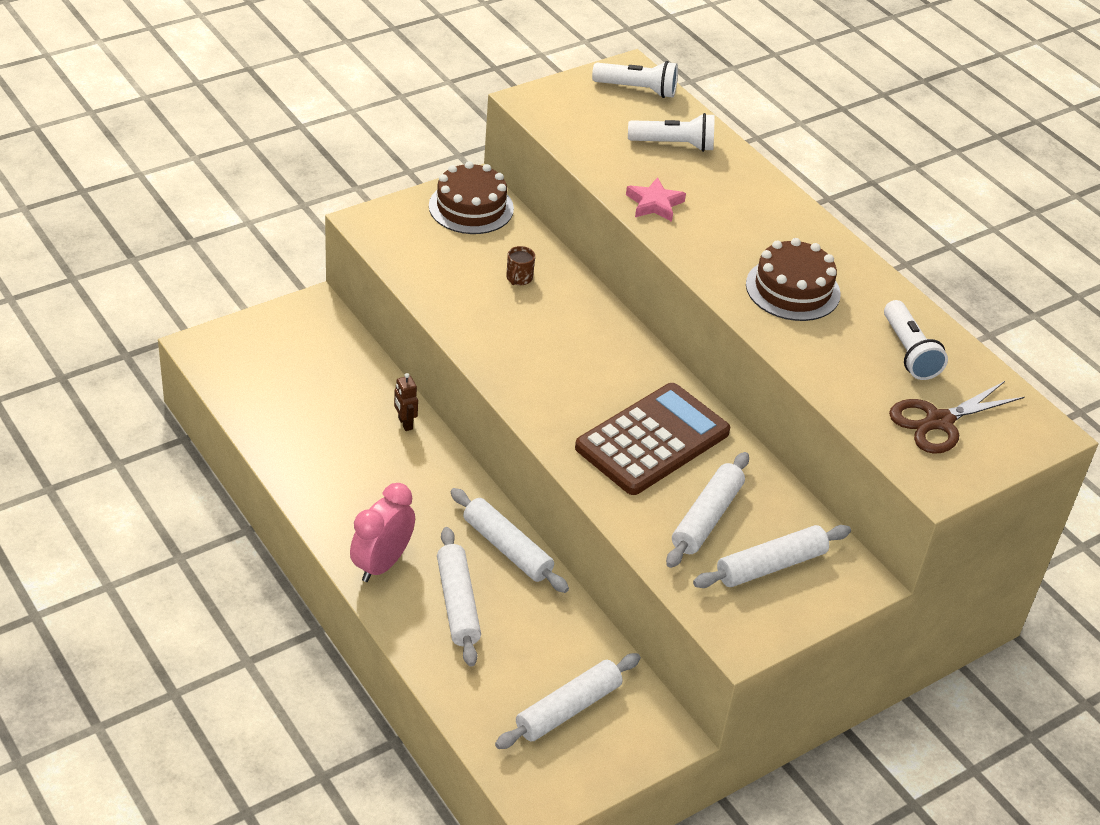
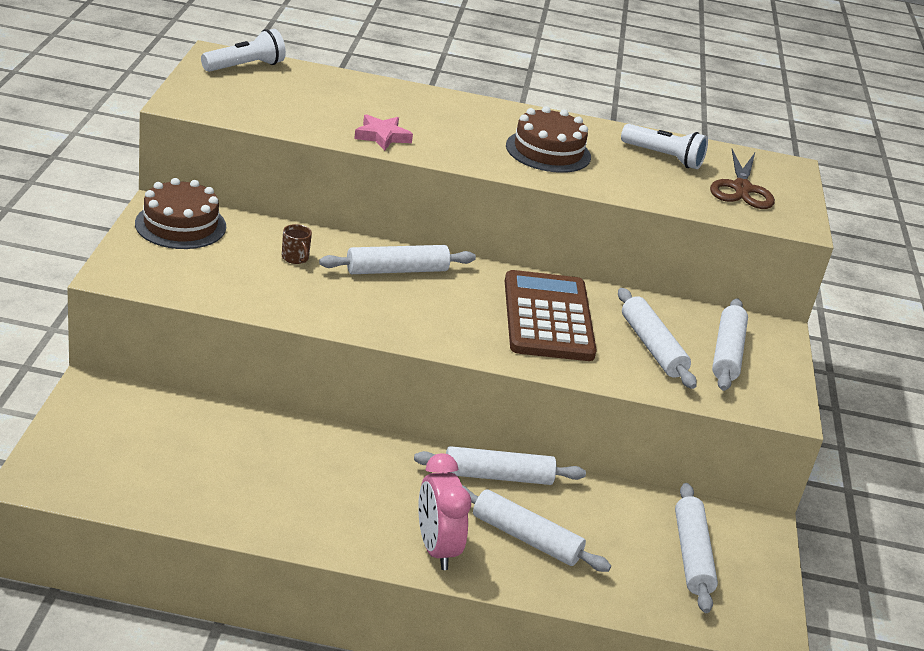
camera: 50 degrees left, 10 degrees down
(405, 423) = (297, 435): brown robot -> none
(585, 332) = (397, 270): none -> white rolling pin
(674, 144) = (329, 93): white flashlight -> none

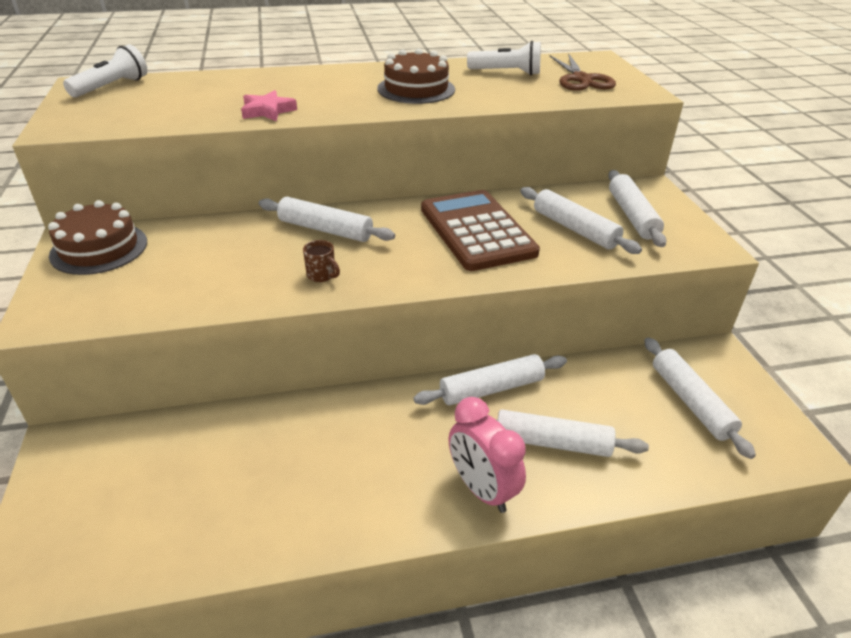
camera: 15 degrees left, 5 degrees up
(295, 258) = (226, 246): brown mug -> brown mug (322, 275)
(397, 270) = (325, 230): white rolling pin -> white rolling pin turned 60 degrees clockwise

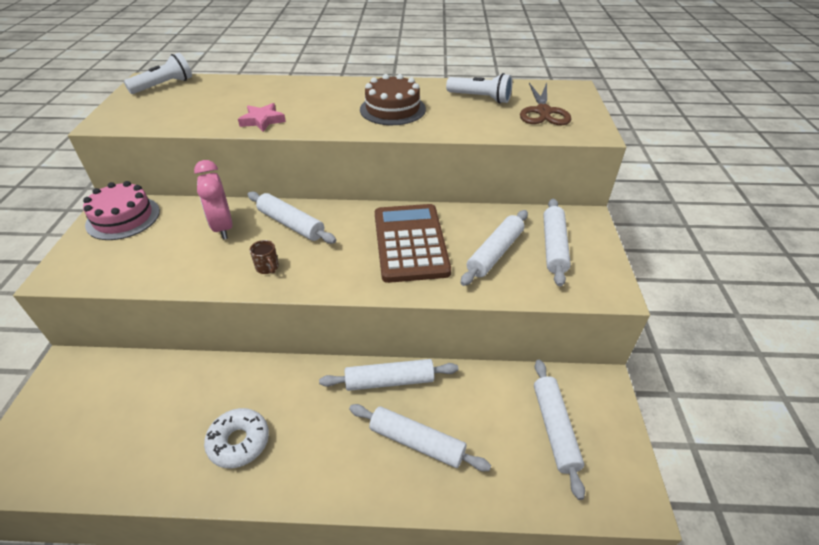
camera: 15 degrees right, 5 degrees up
(99, 248) = (123, 218): brown cake -> pink cake
(342, 483) = (239, 442): none -> white donut
(482, 489) = (341, 472): pink clock -> pink clock (223, 227)
(575, 229) = (495, 253): white rolling pin -> white rolling pin turned 60 degrees clockwise

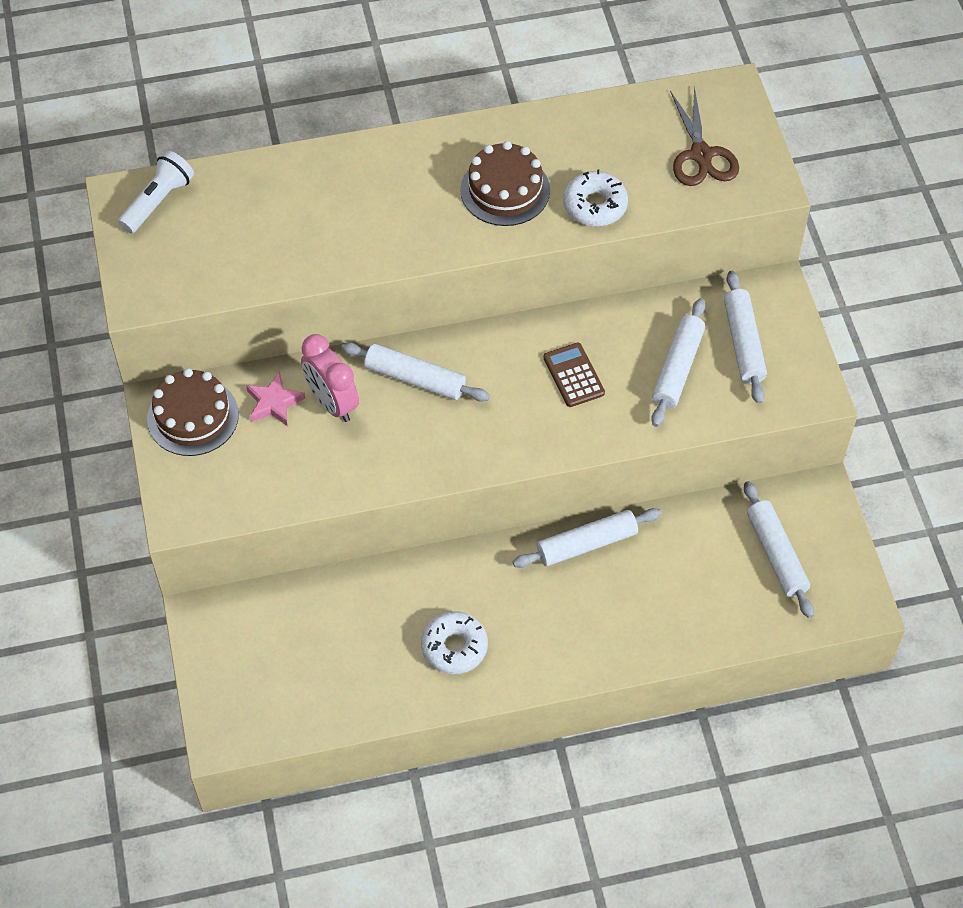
camera: 15 degrees left, 15 degrees up
(123, 218) = (193, 416): pink cake -> brown cake
(262, 121) = (346, 251): pink star -> pink star (274, 403)
(267, 267) = (421, 449): brown mug -> none
(410, 243) = (573, 375): brown calculator -> brown calculator, size x0.51
(417, 442) = (639, 602): white rolling pin -> none
(454, 124) = (595, 205): none -> white donut
(480, 98) = (613, 140): white flashlight -> none

